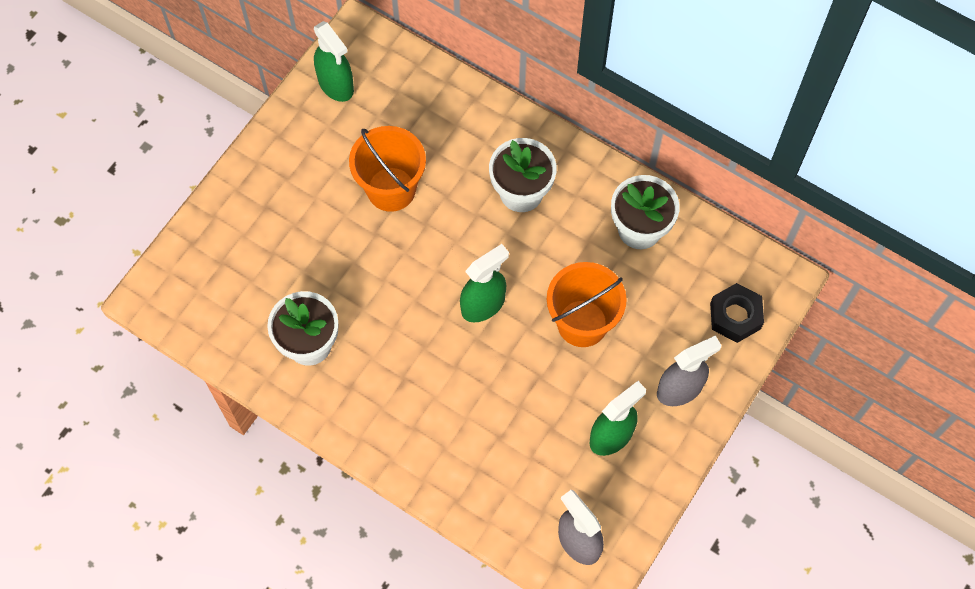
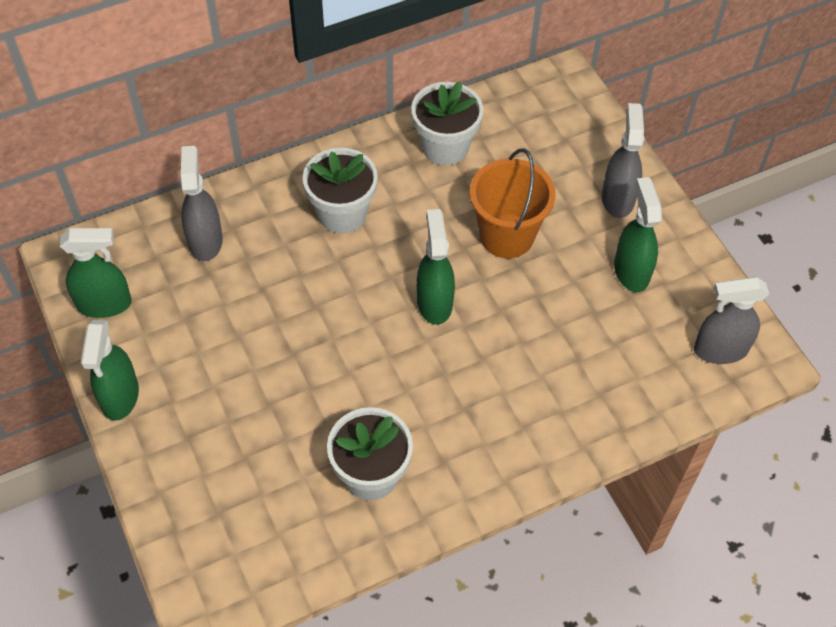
camera: 60 degrees left, 10 degrees down
(270, 144) = (120, 396): none -> green spray bottle
(391, 189) = (256, 315): orange bucket -> none
(433, 114) = (205, 240): none -> grey spray bottle
(735, 316) = (575, 125): black nut -> none

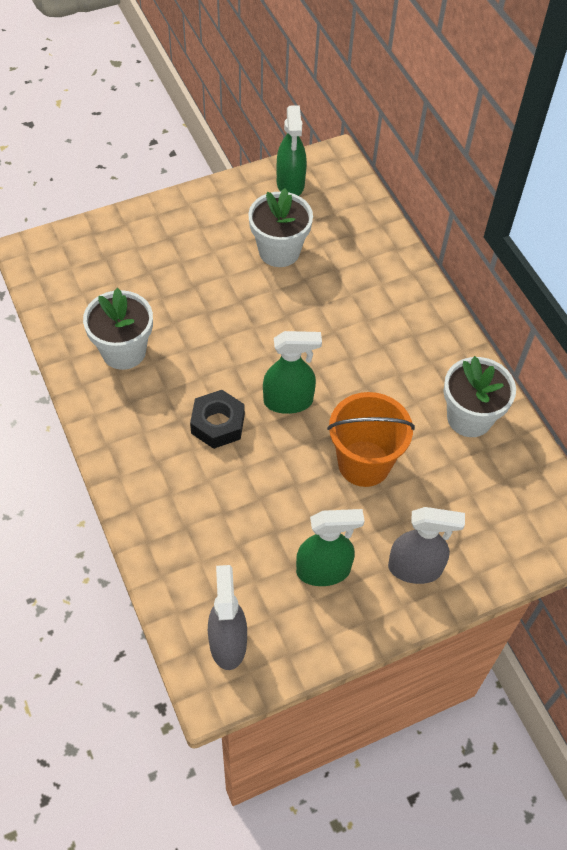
camera: 90 degrees right, 0 degrees up
(120, 396) = (207, 197): green spray bottle -> none
(205, 240) = (352, 242): grey spray bottle -> none
(342, 214) = (384, 335): white flower pot -> white flower pot (279, 251)
(468, 369) = (218, 424): none -> black nut

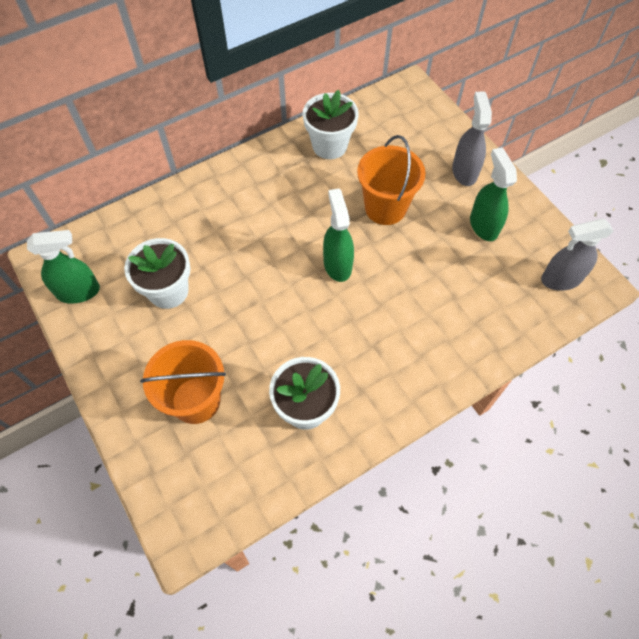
camera: 95 degrees left, 5 degrees up
(154, 267) = (196, 400): none -> orange bucket
(218, 424) = (371, 314): black nut -> none

